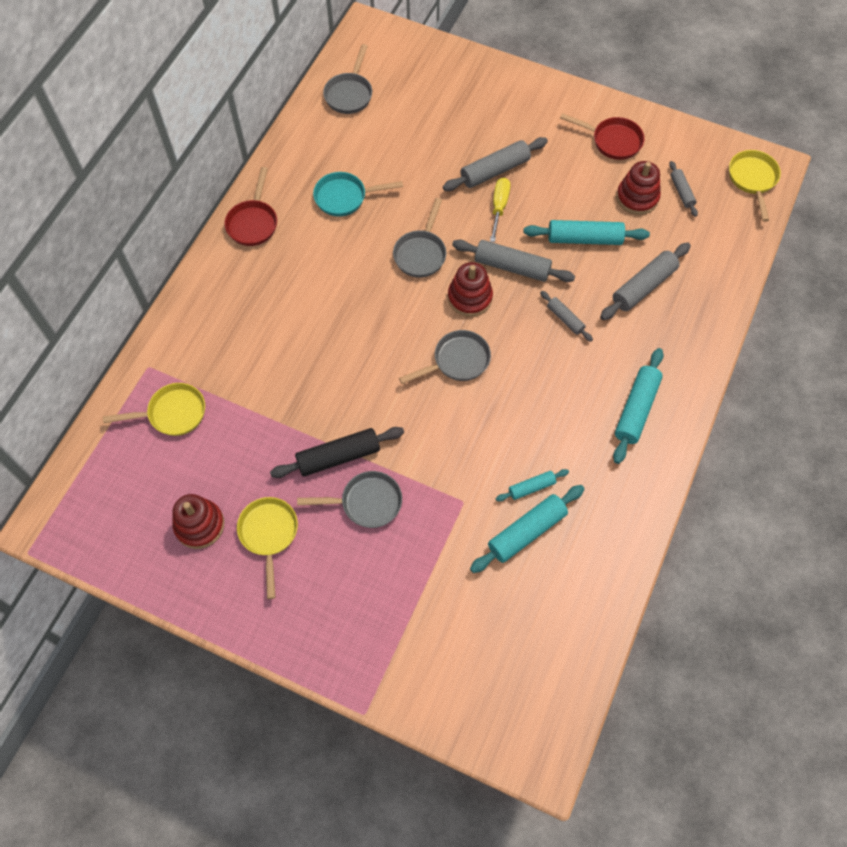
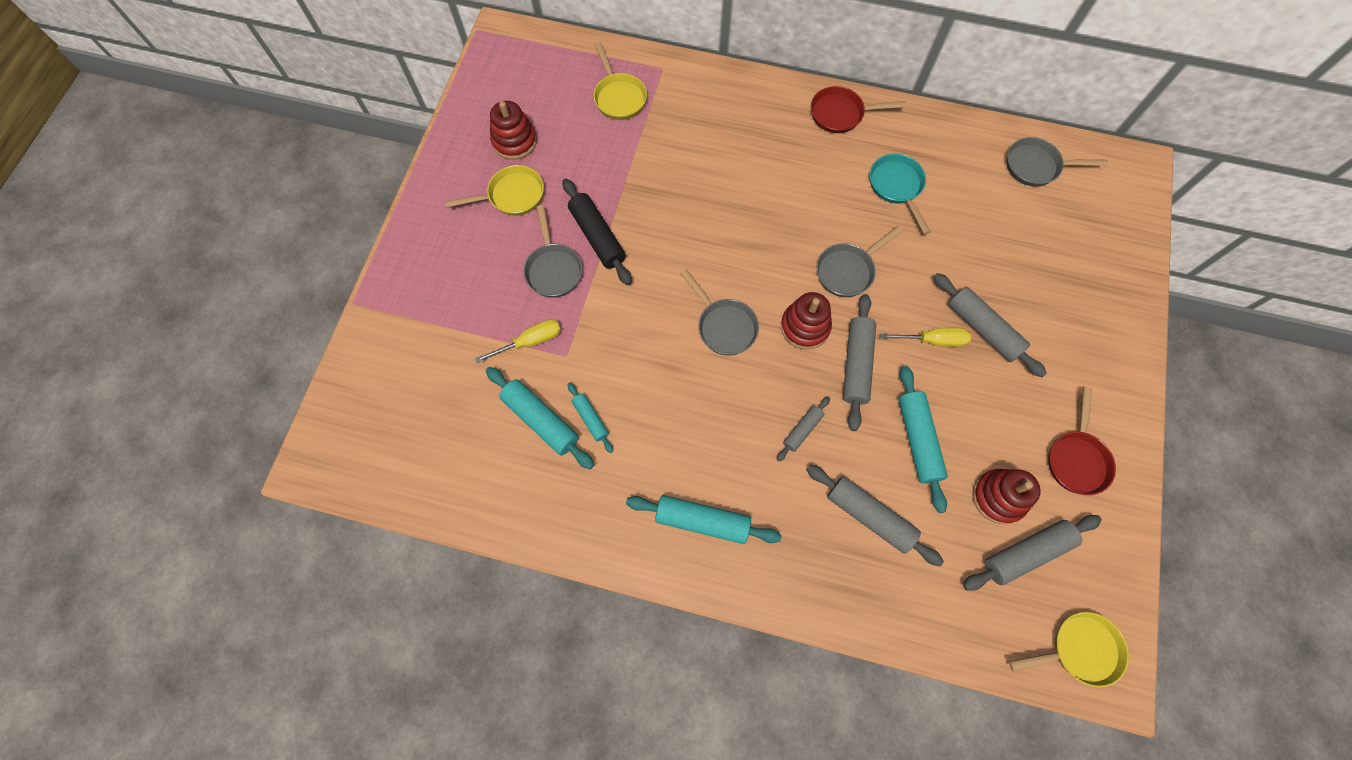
camera: 80 degrees right, 5 degrees up
(421, 253) = (848, 270): grey pan -> grey pan turned 45 degrees counterclockwise
(443, 533) = (530, 342): none -> yellow screwdriver
(681, 192) = (1026, 553): grey rolling pin -> grey rolling pin, size x1.77

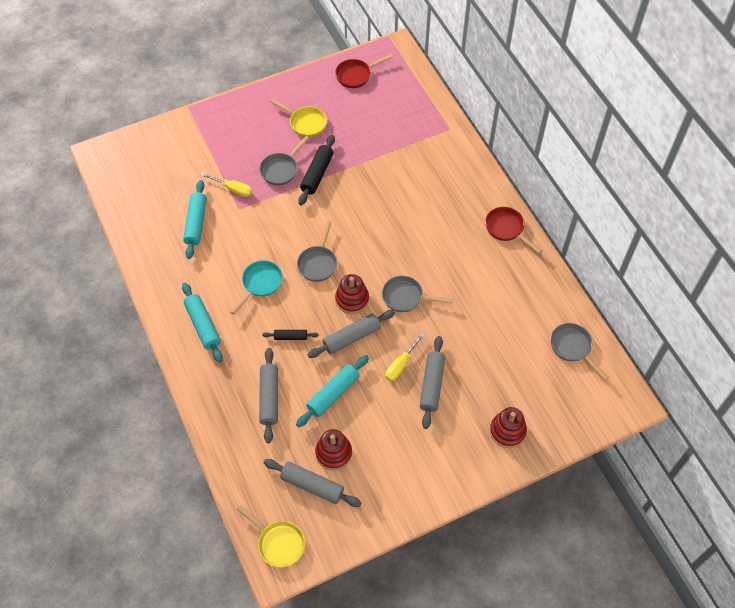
camera: 50 degrees right, 10 degrees down
(514, 141) = (338, 101): red stacking toy -> red stacking toy (507, 431)
(590, 419) = (215, 242): turquoise rolling pin -> none
(619, 97) = (410, 123): yellow pan -> none
(802, 430) = (290, 337): grey rolling pin -> black rolling pin
(897, 187) = (484, 286): turquoise pan -> turquoise pan (260, 284)
(932, 340) = (401, 364): yellow screwdriver -> yellow screwdriver turned 75 degrees clockwise
(1076, 459) = (392, 479): red pan -> red pan (356, 75)

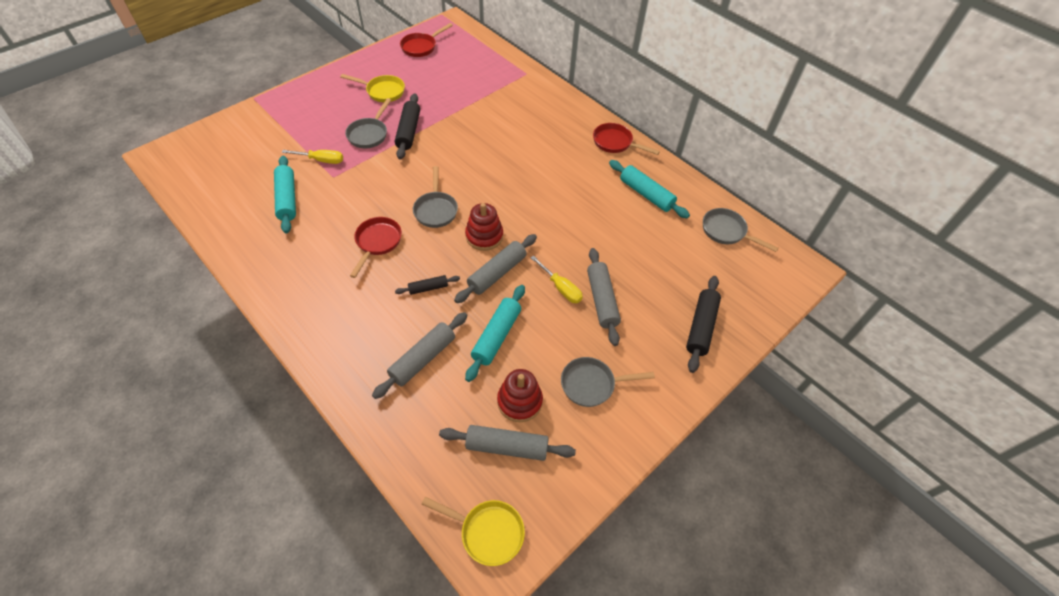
camera: 20 degrees left, 5 degrees down
(203, 325) = (321, 299): turquoise rolling pin -> turquoise rolling pin (646, 194)
(260, 284) = (377, 242): turquoise pan -> red pan
(269, 398) = (423, 359): grey rolling pin -> grey rolling pin turned 60 degrees clockwise
(401, 364) = (560, 288): yellow screwdriver -> yellow screwdriver turned 60 degrees counterclockwise
(406, 297) = (541, 222): grey pan -> grey pan (592, 384)
(507, 431) = (701, 327): red stacking toy -> black rolling pin

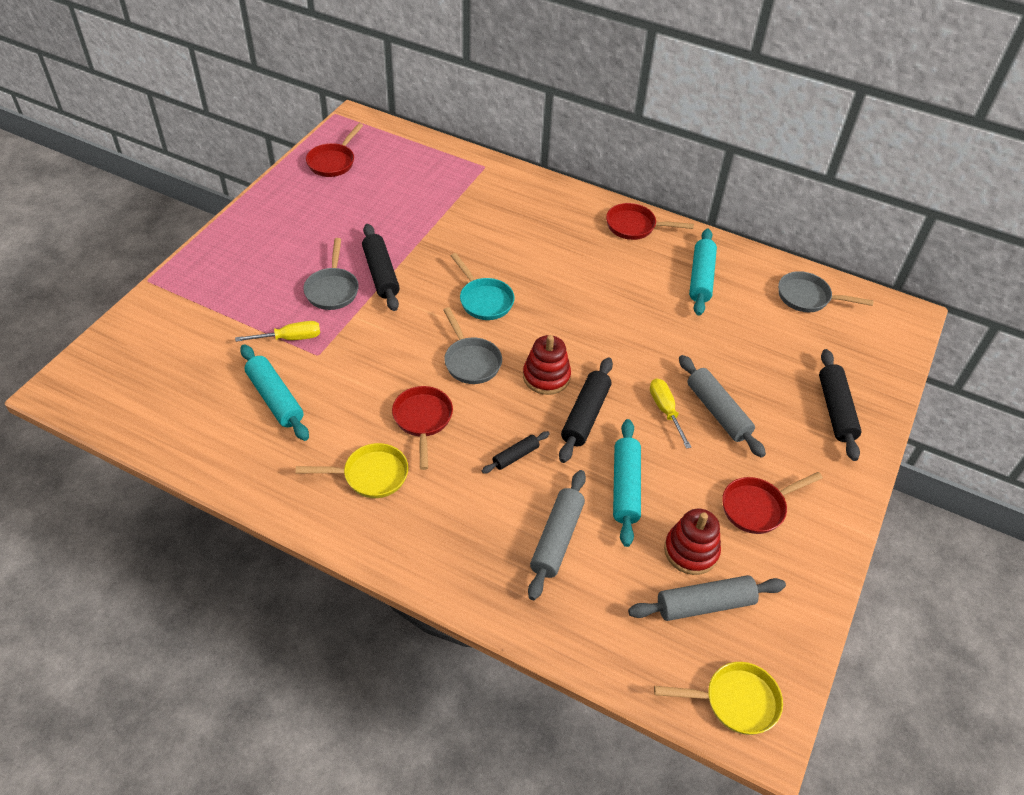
camera: 20 degrees left, 5 degrees down
(383, 91) = (317, 231): yellow pan -> yellow pan (370, 475)
(470, 168) = (484, 300): none -> turquoise pan
(497, 273) = (585, 415): grey rolling pin -> black rolling pin
(560, 288) = (665, 411): yellow screwdriver -> yellow screwdriver turned 135 degrees counterclockwise
(592, 384) = (757, 507): grey pan -> red pan
(646, 194) = (701, 278): turquoise rolling pin -> turquoise rolling pin turned 75 degrees clockwise

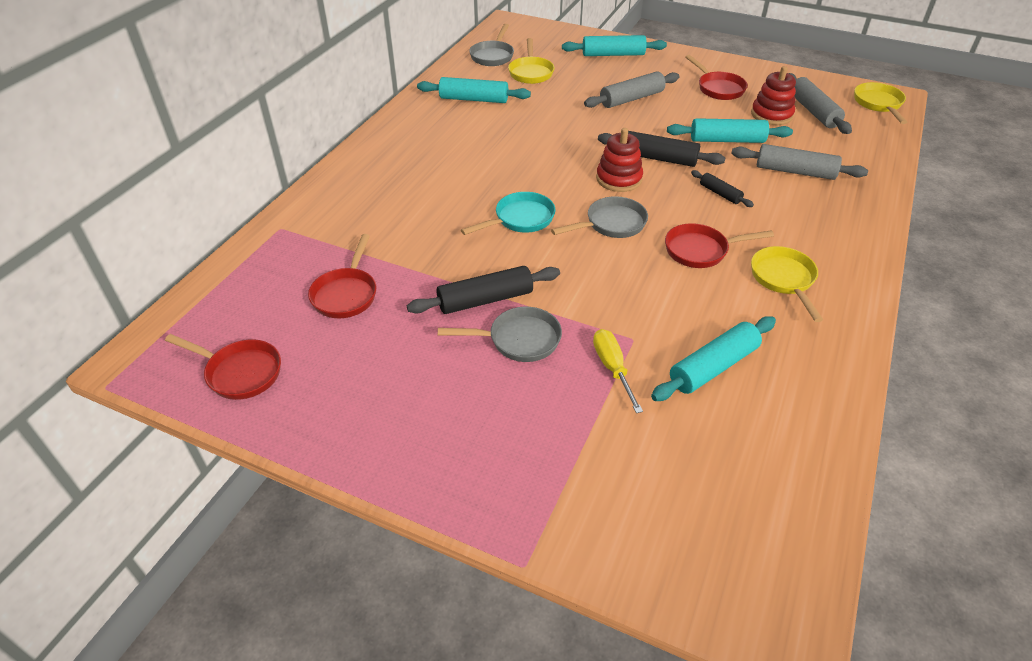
camera: 90 degrees left, 5 degrees down
(635, 226) = (400, 130): red pan -> red pan (346, 294)
(665, 411) = (639, 121): yellow screwdriver -> none
(771, 327) = (531, 72): none -> yellow pan
(835, 410) = (613, 54): black rolling pin -> turquoise rolling pin

